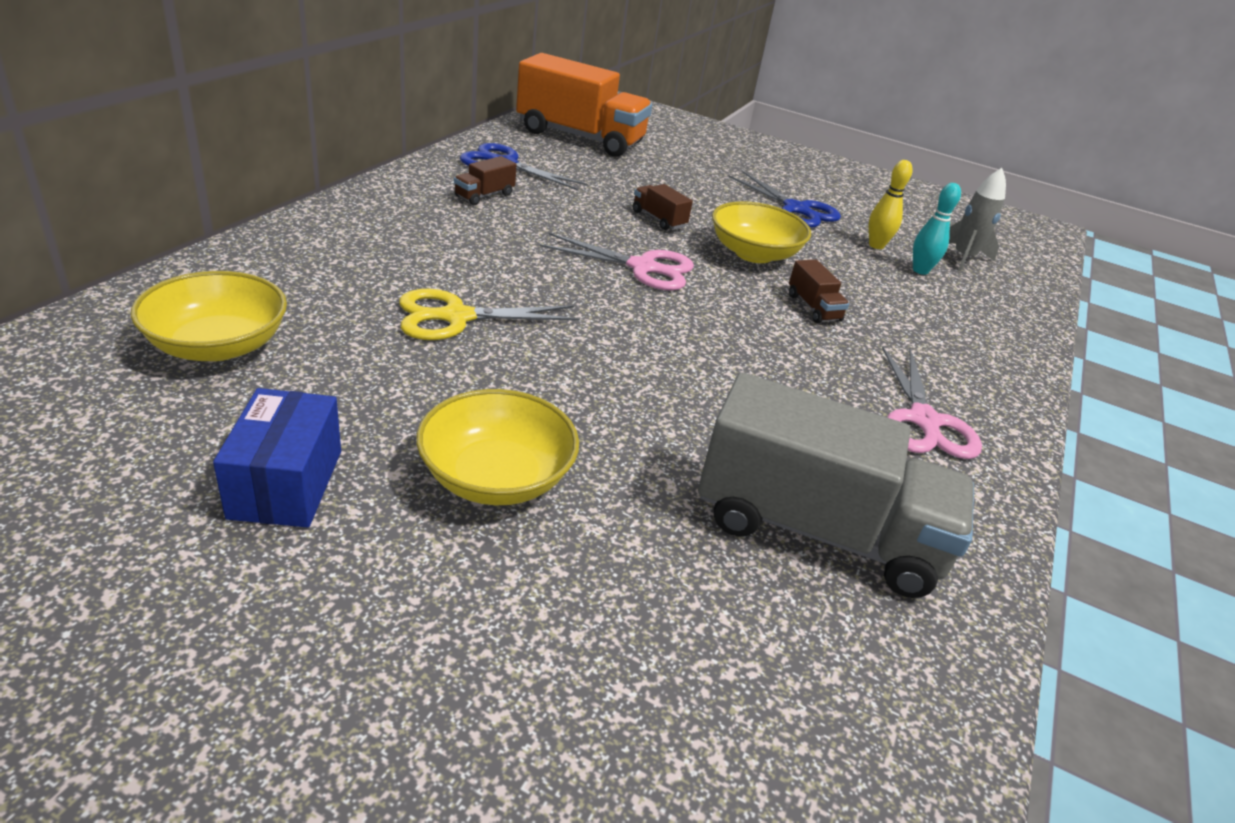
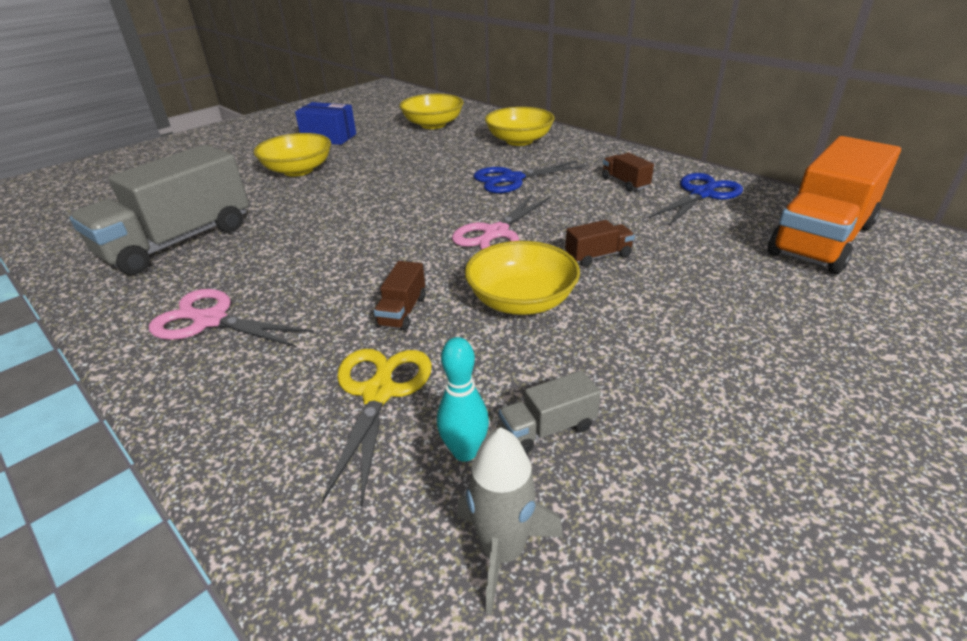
camera: 115 degrees right, 0 degrees up
(330, 256) = (519, 141): none -> yellow bowl
(456, 317) = (440, 167): yellow scissors -> yellow scissors (379, 392)
(796, 209) = (662, 376): blue scissors -> blue scissors (511, 179)
(813, 307) = (402, 311): brown truck -> brown truck turned 75 degrees counterclockwise
(876, 245) = (548, 428): yellow bowling pin -> grey truck

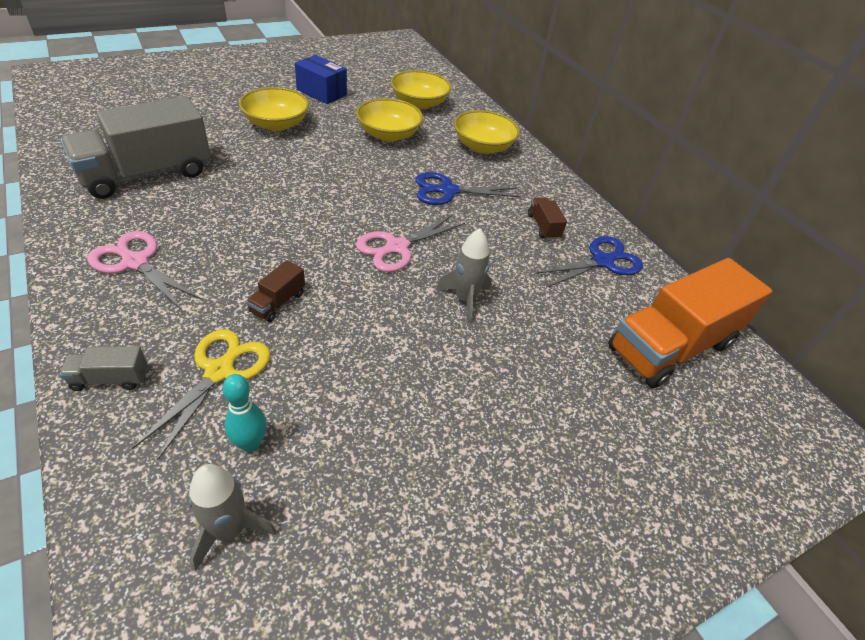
camera: 10 degrees right, 10 degrees up
(521, 301) = (374, 324): yellow bowl -> yellow bowl (388, 135)
(548, 428) = (320, 446): grey truck -> grey truck (110, 379)
(598, 256) = (465, 299): brown truck -> grey rocket

